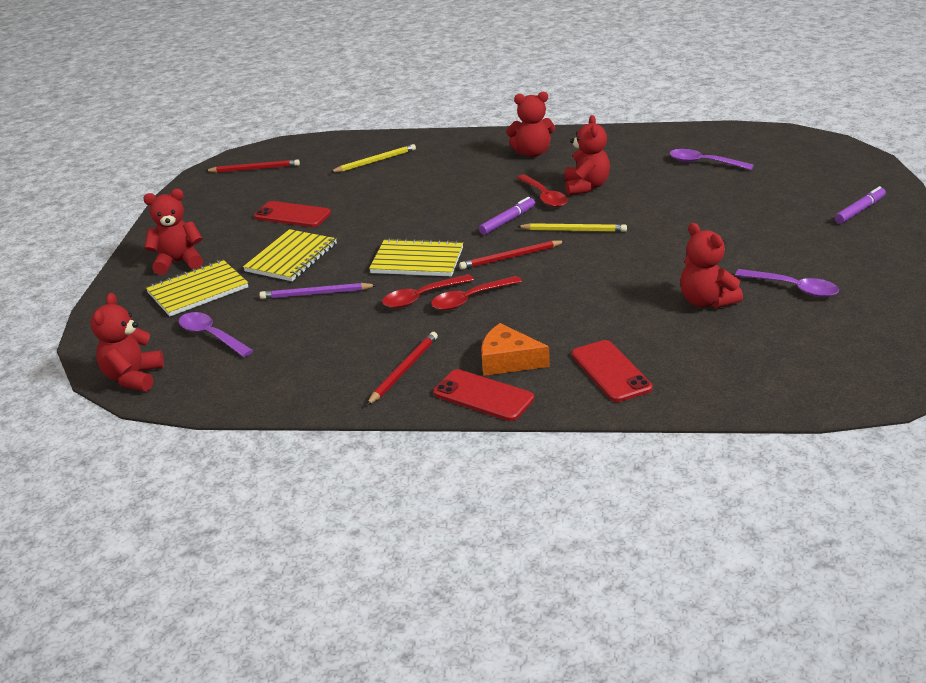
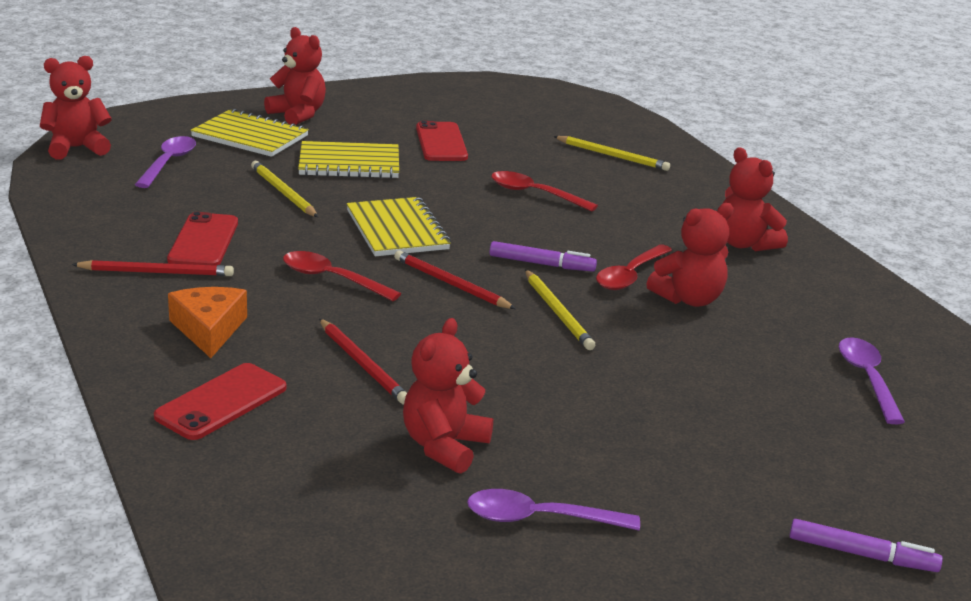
camera: 55 degrees right, 5 degrees down
(255, 169) = (526, 101): red pencil -> red pencil (363, 364)
(316, 294) = (283, 192): purple pencil -> yellow pencil
(421, 297) = (316, 250): red spoon -> red spoon (534, 194)
(483, 396) = (126, 329): red phone -> red phone (203, 241)
(793, 288) = (539, 519): purple spoon -> purple spoon turned 90 degrees clockwise

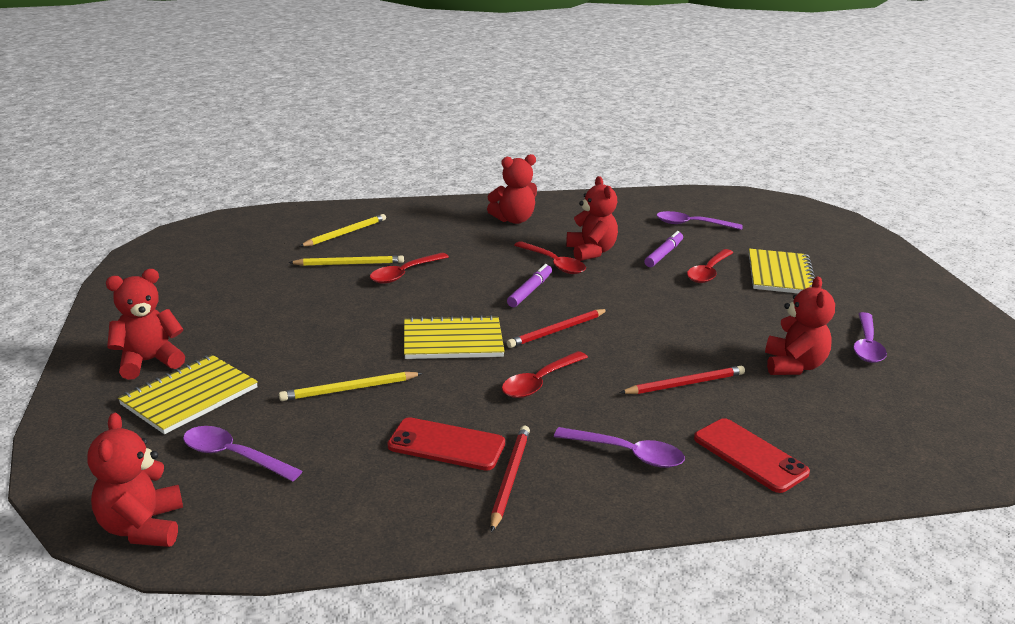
camera: 75 degrees left, 0 degrees up
(209, 329) = (627, 454): orange cheese -> purple spoon
(349, 163) = (297, 347): yellow notebook -> yellow notebook (780, 274)
(441, 142) = (274, 296): red phone -> none
(444, 446) = (793, 366): red teddy bear -> red teddy bear turned 120 degrees counterclockwise
(558, 312) = (607, 297): yellow pencil -> yellow pencil (349, 264)
(695, 389) = (708, 272): none -> red spoon
(862, 555) = (868, 264): purple marker -> purple marker (664, 254)

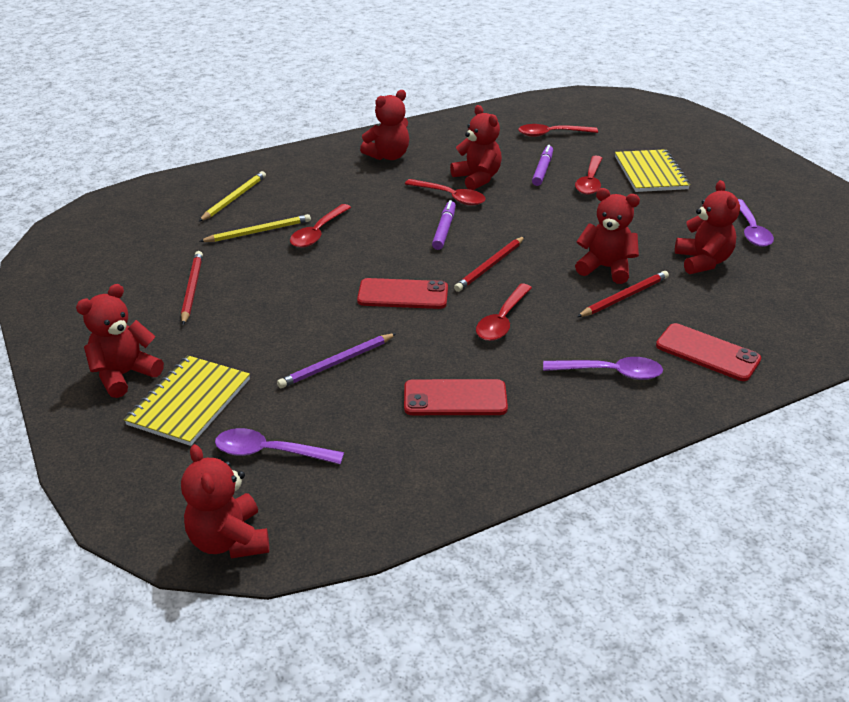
camera: 15 degrees left, 10 degrees up
(349, 389) = (337, 363): yellow pencil -> purple pencil
(453, 341) = (403, 294): yellow notebook -> red phone
(510, 478) = (526, 417): red pencil -> red pencil (192, 289)
(680, 353) = (605, 268): none -> red teddy bear
(691, 224) = (551, 134): purple spoon -> red spoon

